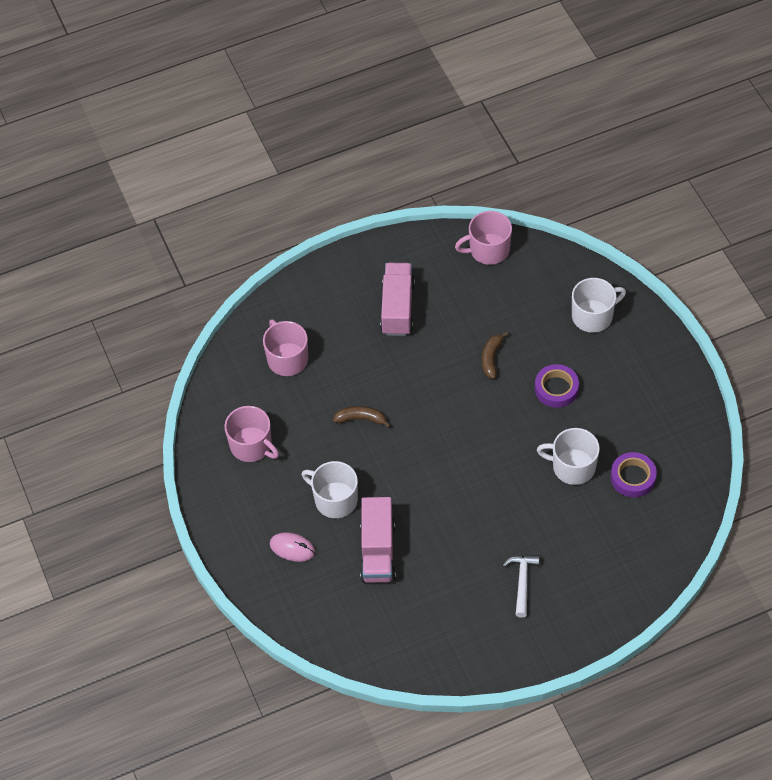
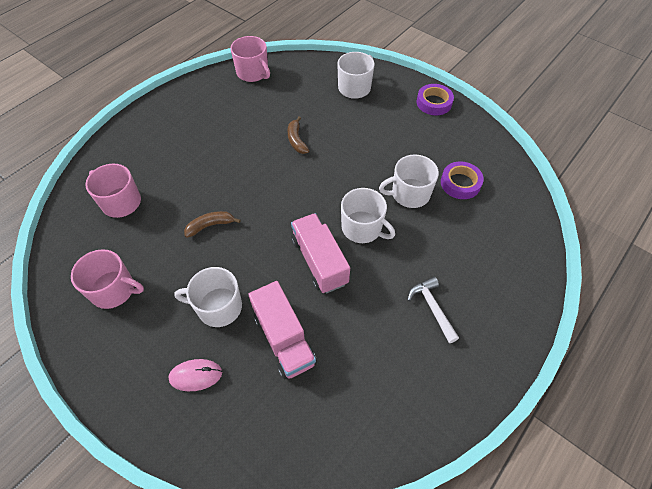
camera: 30 degrees left, 0 degrees up
(397, 308) = (202, 132): pink truck -> pink truck (319, 261)
(488, 250) = (253, 73): pink mug -> pink mug turned 90 degrees counterclockwise
(504, 482) = (362, 228): none -> white mug
(556, 389) = (359, 143): purple tape -> purple tape (434, 103)

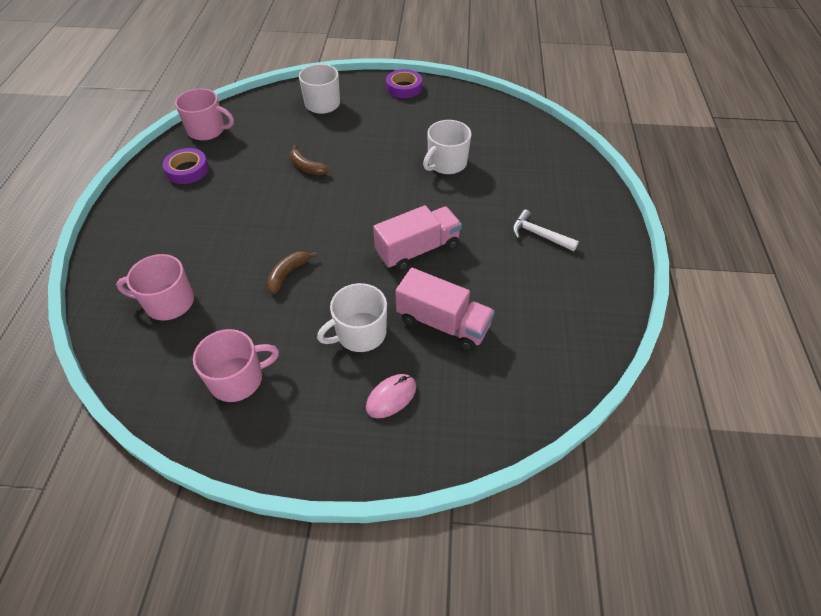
camera: 35 degrees left, 5 degrees down
(319, 261) = (417, 250): pink truck -> pink truck turned 120 degrees clockwise
(362, 228) = (431, 207): white mug -> none
(460, 183) = (479, 137): purple tape -> purple tape (187, 170)

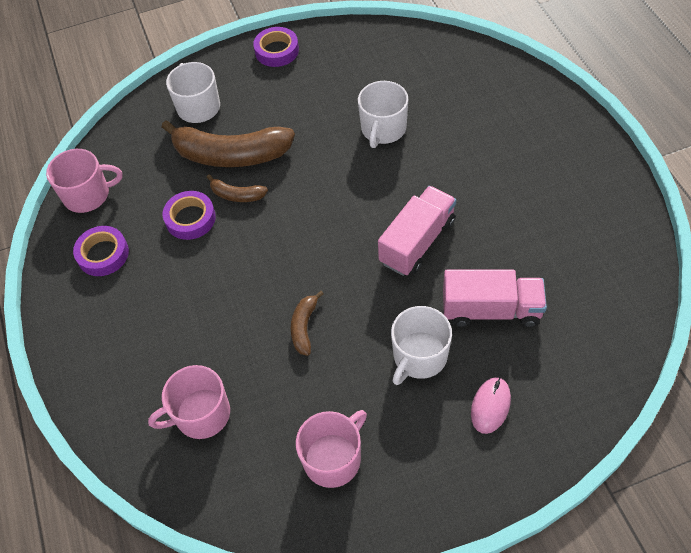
camera: 20 degrees left, 5 degrees up
(263, 170) = (190, 218): none -> purple tape
(322, 140) = (230, 155): none -> brown banana
(539, 235) = (524, 174): white hammer -> none

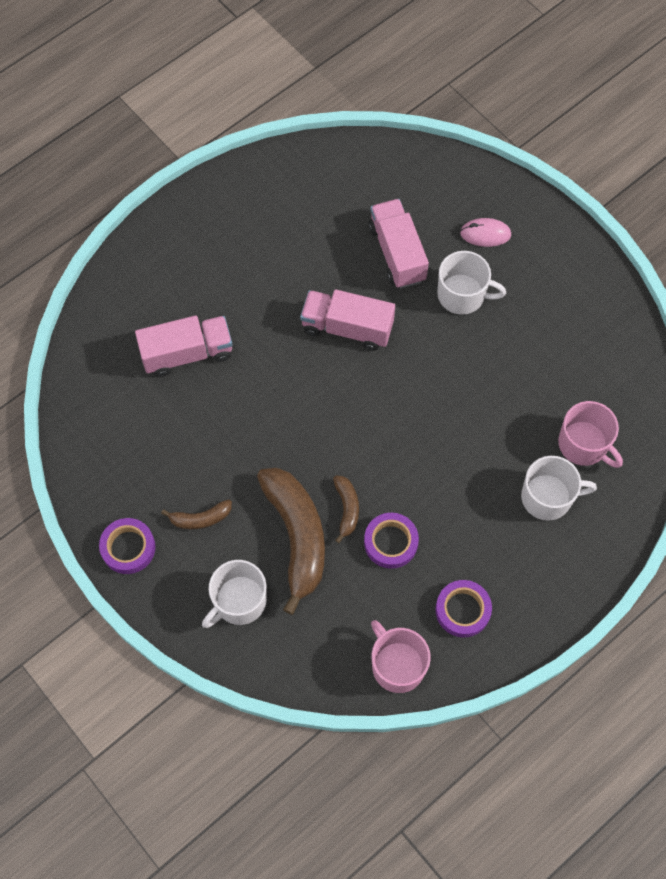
camera: 115 degrees left, 10 degrees up
(304, 327) = (470, 393): brown banana -> brown banana (200, 518)
(333, 458) = (576, 331): pink mug -> none
(383, 129) = (217, 397): white mug -> white mug (548, 497)
(435, 117) = (187, 353): none -> pink truck

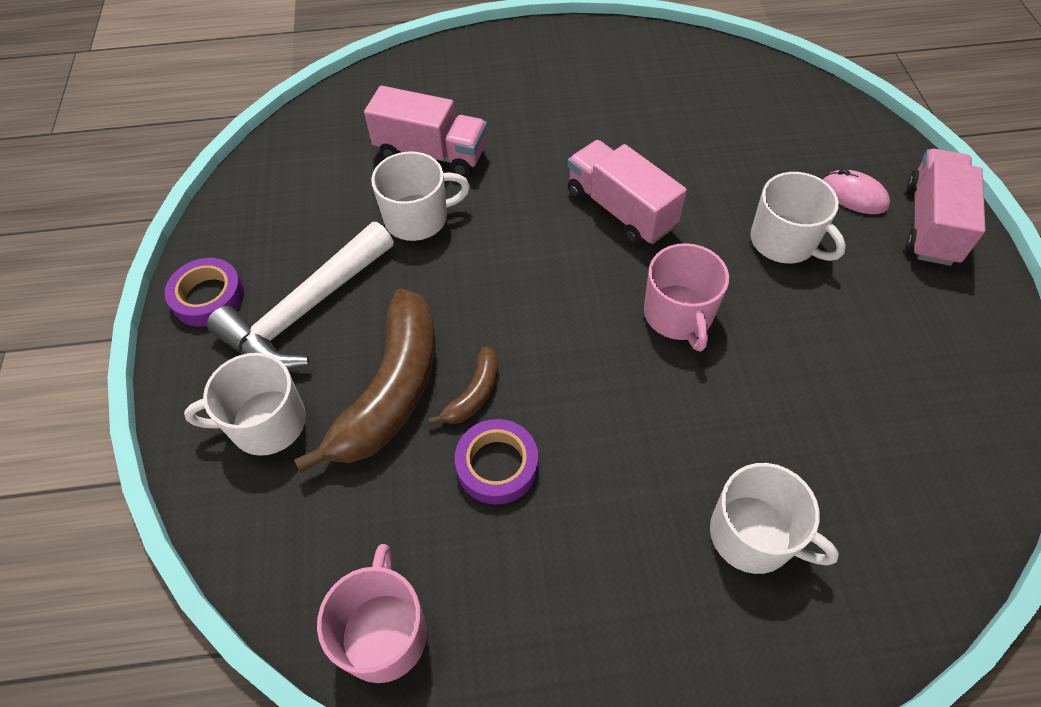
camera: 35 degrees right, 10 degrees down
(200, 518) = (305, 310): brown banana -> white hammer
(219, 410) = (418, 218): none -> white mug
(397, 253) = (731, 167): pink truck -> pink truck (930, 224)
(462, 610) = (527, 616): purple tape -> none
(584, 444) = (850, 496): pink mug -> pink mug (678, 315)

